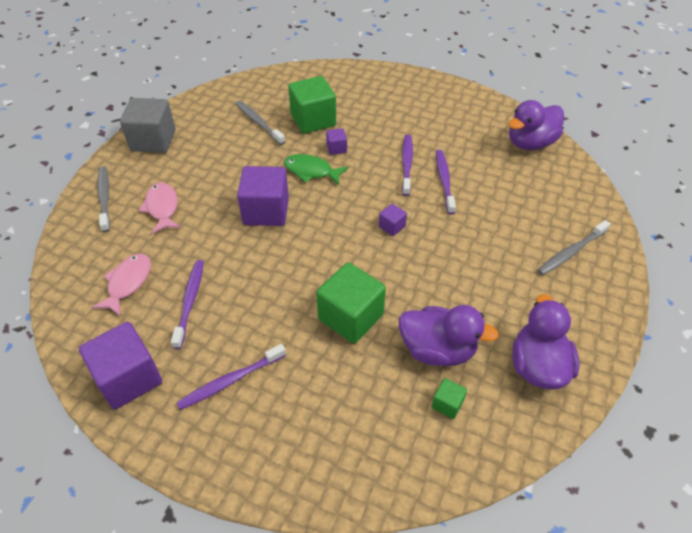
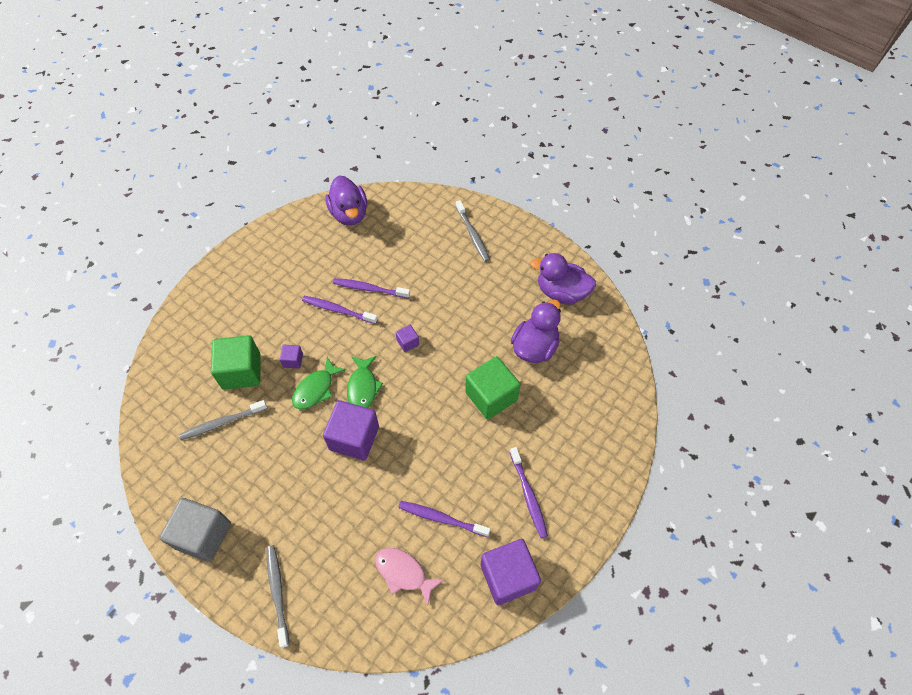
camera: 75 degrees left, 10 degrees up
(104, 198) = (277, 593): grey toothbrush -> grey toothbrush turned 75 degrees clockwise
(162, 208) = (314, 533): pink fish -> none
(324, 204) = (363, 387): none -> green fish
(447, 404) = (578, 355): green cube -> none

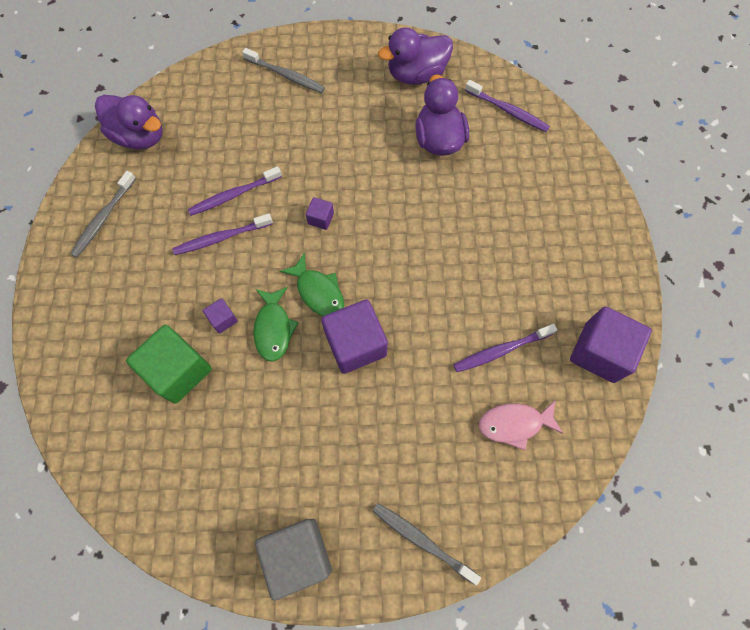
camera: 40 degrees left, 10 degrees up
(222, 422) = (209, 435): grey toothbrush -> grey toothbrush (104, 218)
(491, 396) = (442, 211): green cube -> none
(528, 495) = (552, 271): purple toothbrush -> purple toothbrush (507, 110)

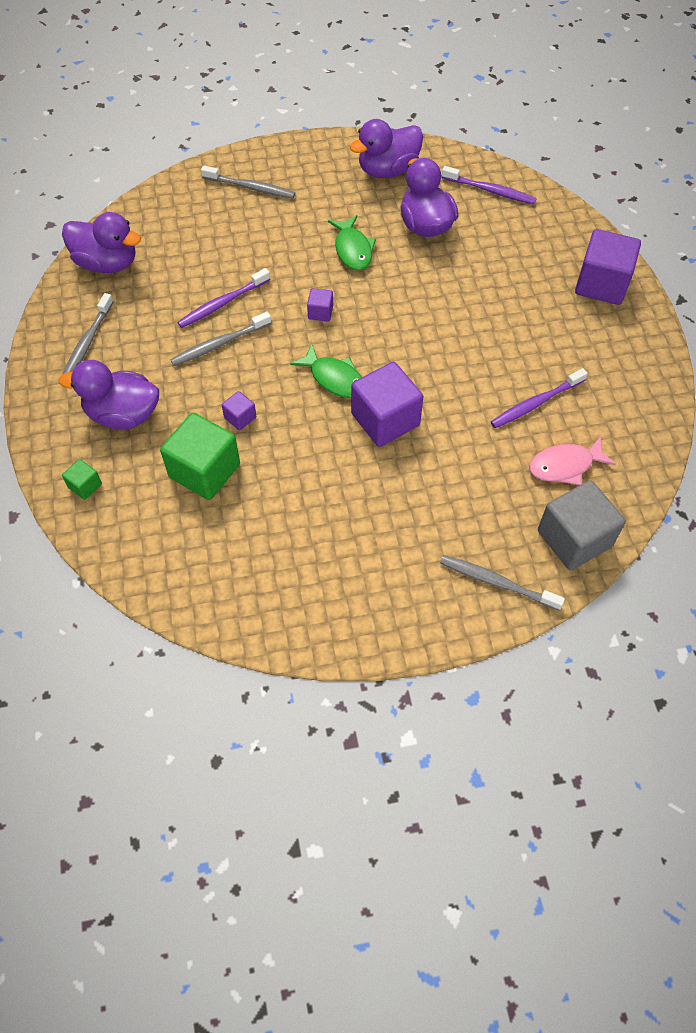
camera: 10 degrees left, 10 degrees down
(69, 368) = (85, 486): none -> green cube
(119, 298) = (123, 414): none -> purple duck
(222, 238) = (219, 344): purple toothbrush -> grey toothbrush
(273, 328) = (296, 418): green fish -> green fish (353, 249)
(298, 554) = (373, 615): grey cube -> grey cube (574, 539)
(599, 352) = (634, 390): purple cube -> purple cube (601, 284)

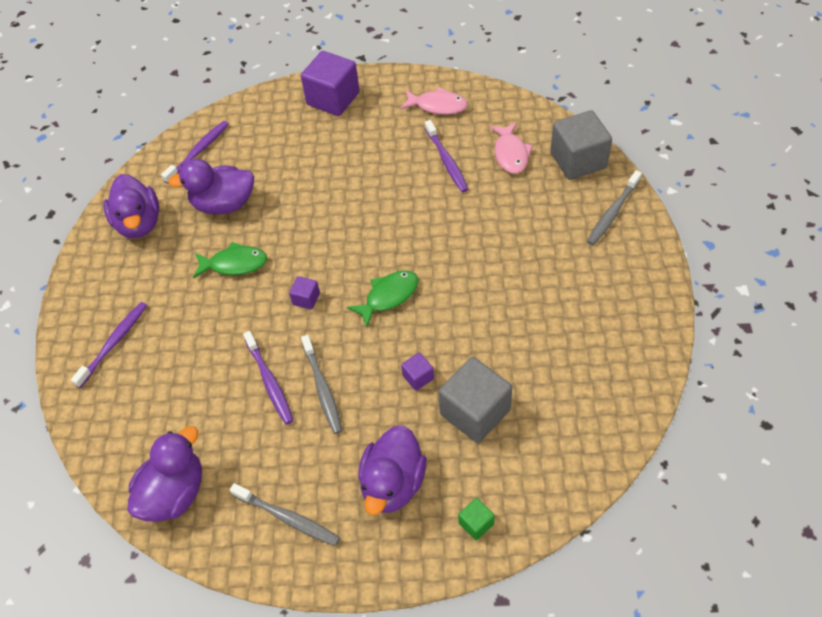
camera: 75 degrees left, 5 degrees down
(204, 471) = (475, 412): green cube -> grey cube
(250, 187) = (113, 343): grey toothbrush -> purple toothbrush
(385, 419) = (443, 264): purple cube -> none
(622, 383) = (437, 106): none -> pink fish

